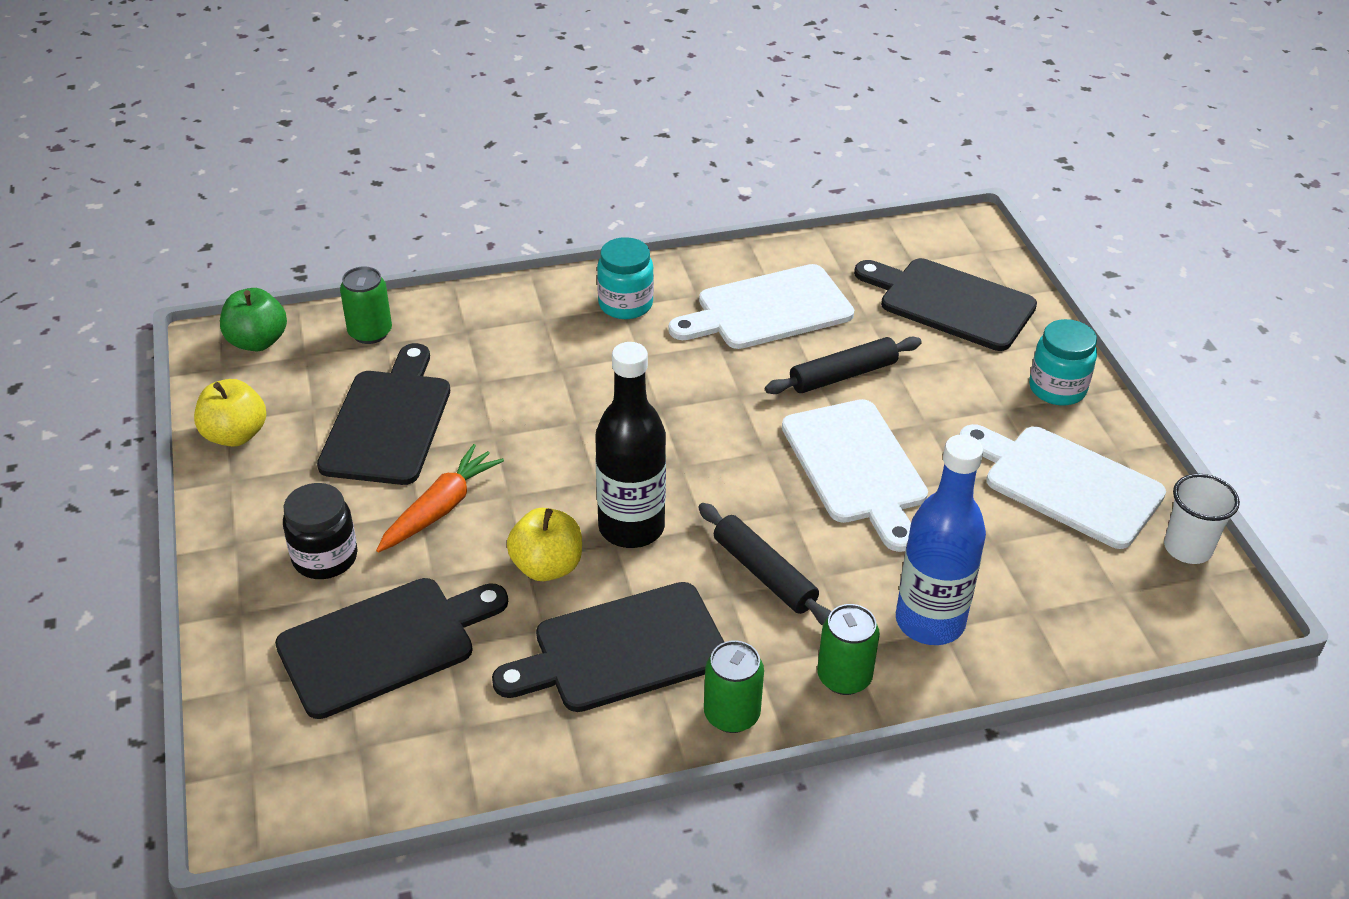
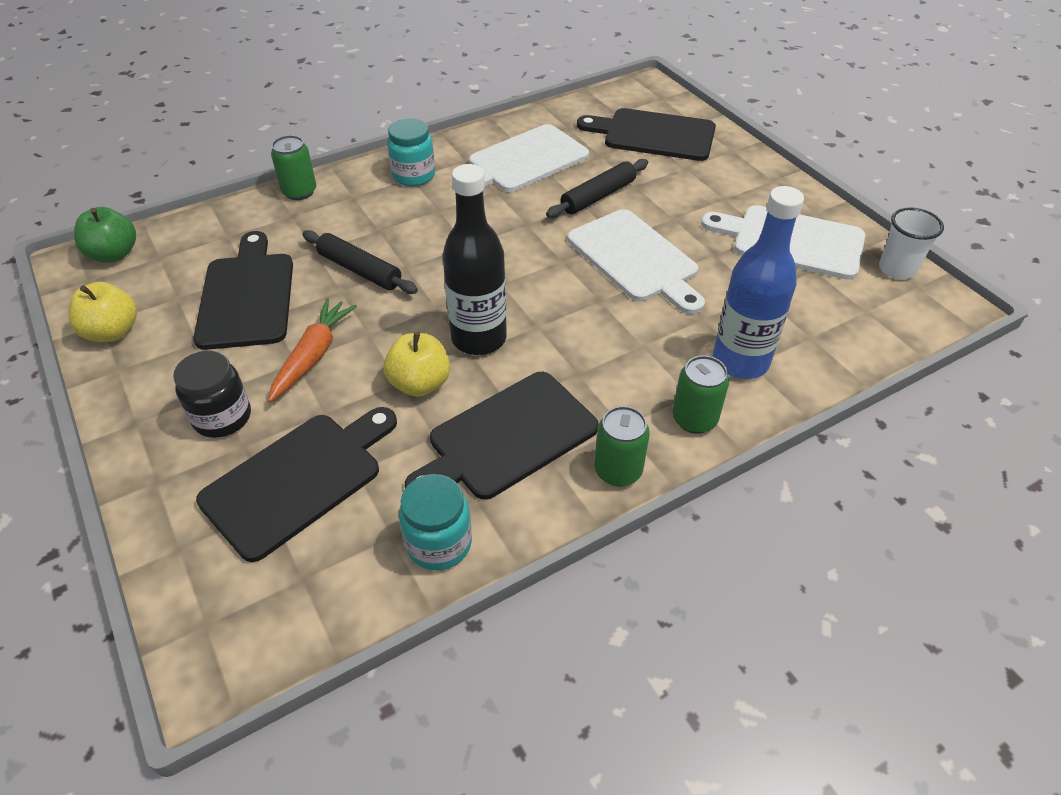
camera: 15 degrees left, 5 degrees up
(370, 332) = (211, 231): green can -> green can (299, 192)
(764, 574) = (598, 352): black rolling pin -> black rolling pin (360, 270)
(1057, 388) = (754, 178): turquoise jar -> turquoise jar (439, 543)

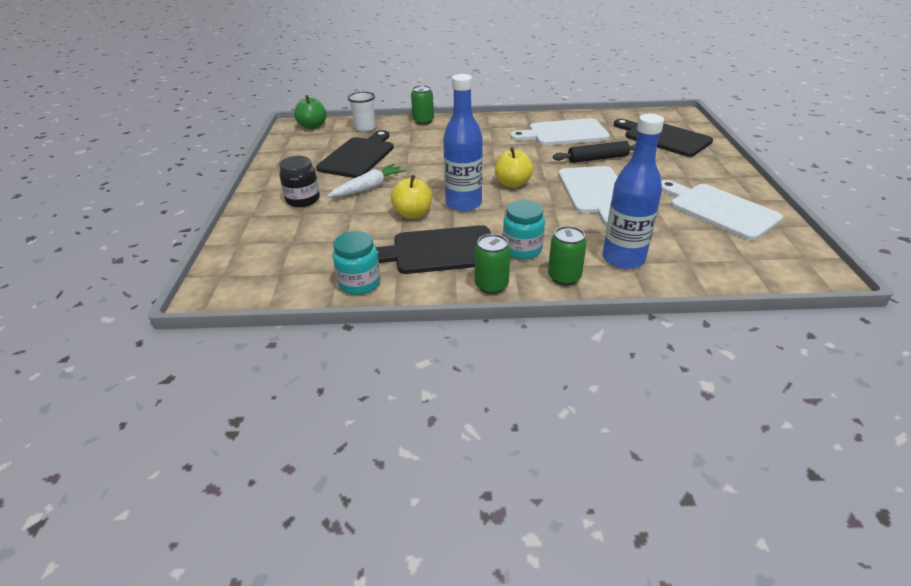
camera: 30 degrees right, 10 degrees down
(112, 332) = (285, 154): yellow apple -> yellow apple (512, 183)
(298, 480) = (315, 234): black cutting board -> none
(313, 356) = (368, 188): orange carrot -> white carrot
(360, 270) = (425, 159): black rolling pin -> none
(413, 175) = (491, 127): turquoise jar -> turquoise jar (522, 249)
(479, 338) = (463, 204): black bottle -> blue bottle
(897, 269) = (794, 244): white cup -> white cup (365, 128)

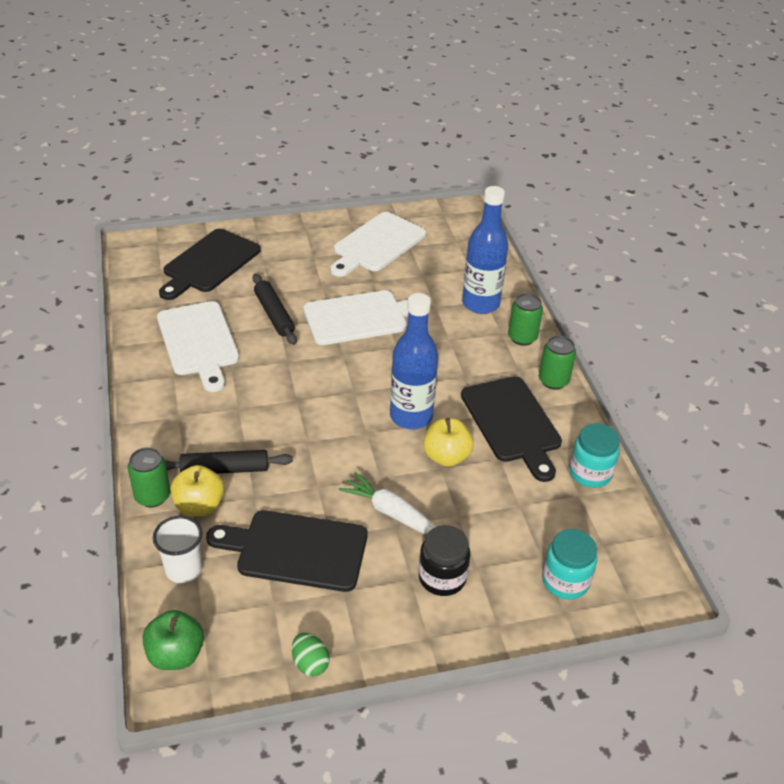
camera: 105 degrees left, 5 degrees up
(278, 156) = (310, 663): none -> green egg
(436, 139) = (225, 469): none -> black rolling pin
(512, 183) = (352, 380): yellow apple -> yellow apple (199, 506)
(522, 249) = (488, 365): turquoise jar -> turquoise jar (565, 581)

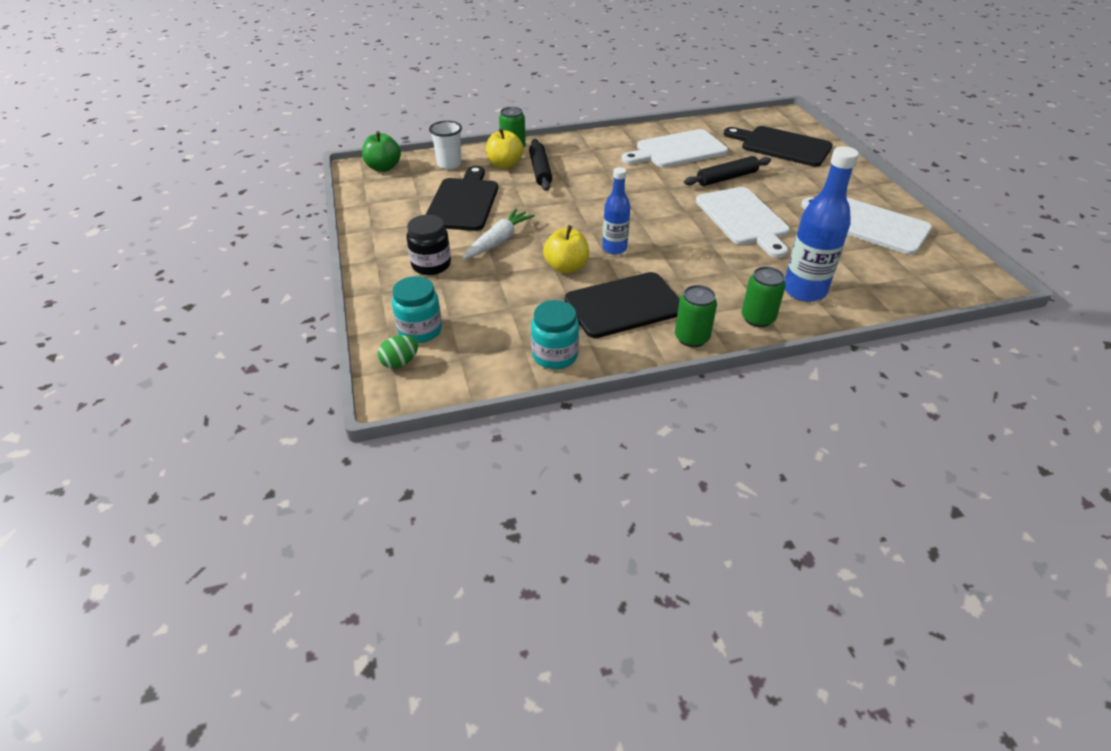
camera: 90 degrees right, 0 degrees up
(310, 663) = (365, 212): green egg -> green egg (400, 363)
(411, 416) = (614, 248): blue bottle -> blue bottle, size x0.62

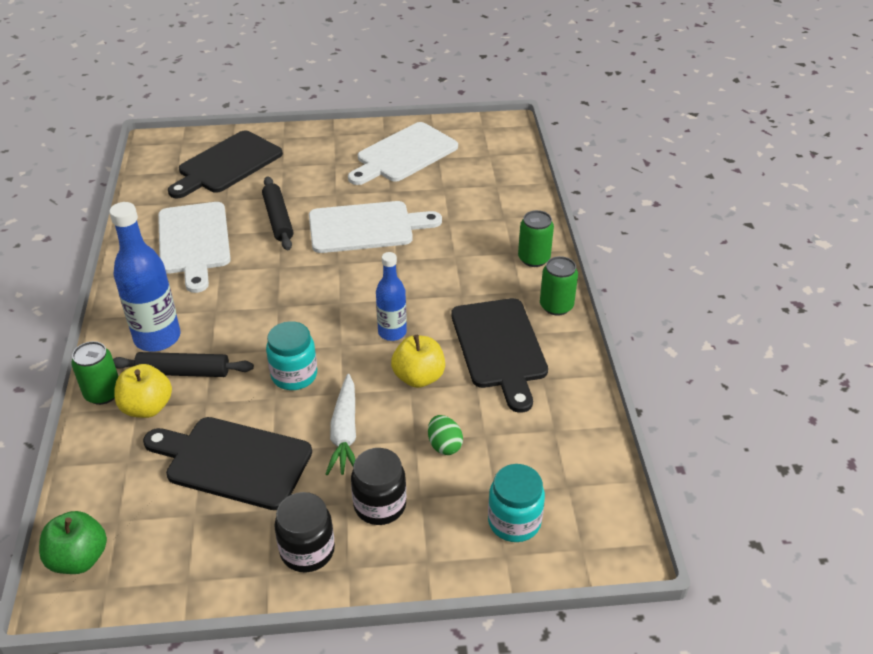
camera: 80 degrees left, 0 degrees up
(390, 241) = (307, 551): none -> black jar
(400, 363) = (571, 543): green egg -> green egg (444, 445)
(449, 164) = (112, 471): white cup -> none
(498, 241) = (345, 432): white carrot -> white carrot turned 135 degrees counterclockwise
(555, 355) = (572, 407): turquoise jar -> turquoise jar (294, 375)
(804, 291) = (498, 221): blue bottle -> blue bottle (157, 338)

